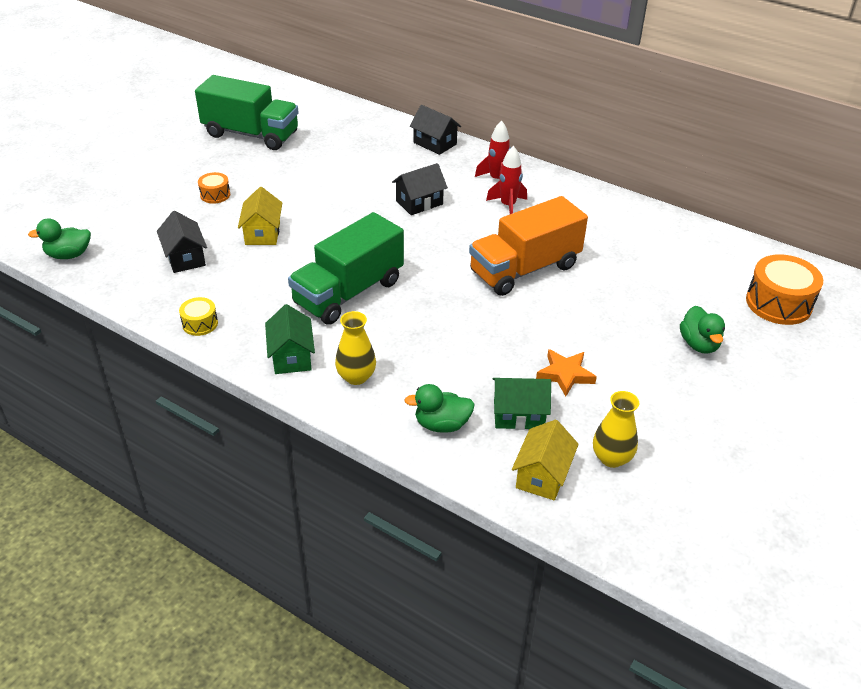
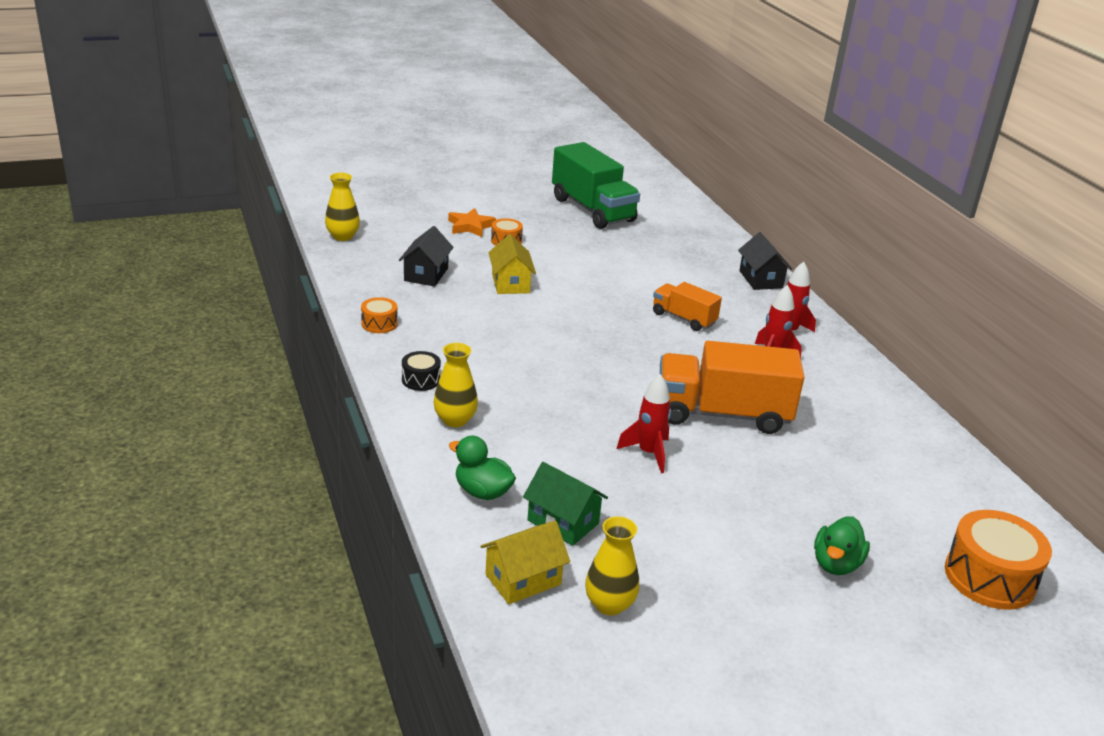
camera: 35 degrees right, 10 degrees down
(69, 255) = (343, 236): green duck -> yellow vase
(200, 324) = (379, 324): yellow drum -> orange drum
(262, 233) = (510, 283): yellow house -> yellow house turned 45 degrees counterclockwise
(291, 356) = (421, 380): green house -> black drum
(348, 292) = (528, 357): green truck -> none
(419, 202) = (683, 318): black house -> orange truck
(513, 327) = (648, 453): none -> red rocket
(565, 374) = (651, 515): orange star -> orange star (470, 226)

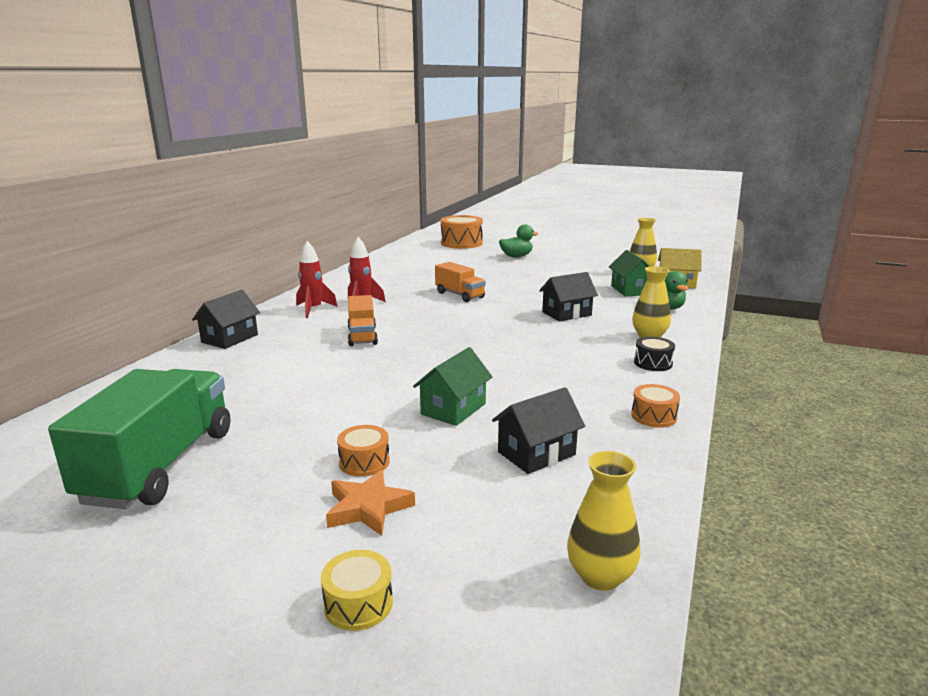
camera: 135 degrees left, 10 degrees down
(424, 203) = (358, 604): none -> yellow drum
(510, 283) = (453, 409): yellow house -> green house
(573, 427) = (566, 314): none -> black house
(648, 453) = (538, 295): red rocket -> none
(722, 414) = (459, 295): orange truck -> orange truck, size x0.55

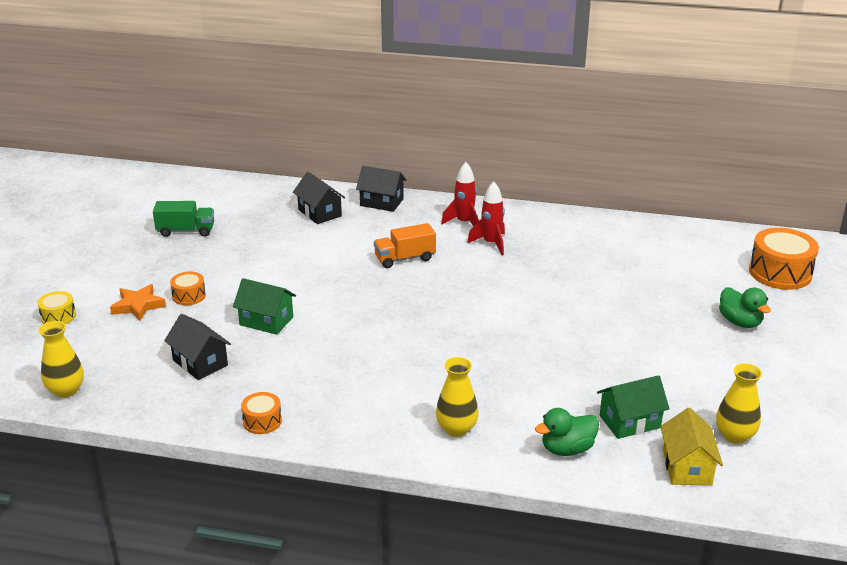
camera: 80 degrees right, 10 degrees up
(160, 465) = (186, 231): green truck -> green truck, size x0.55
(459, 295) = (545, 295): orange truck -> none
(566, 314) = (511, 370): black house -> black house (320, 213)
(653, 363) = (379, 427): black drum -> none

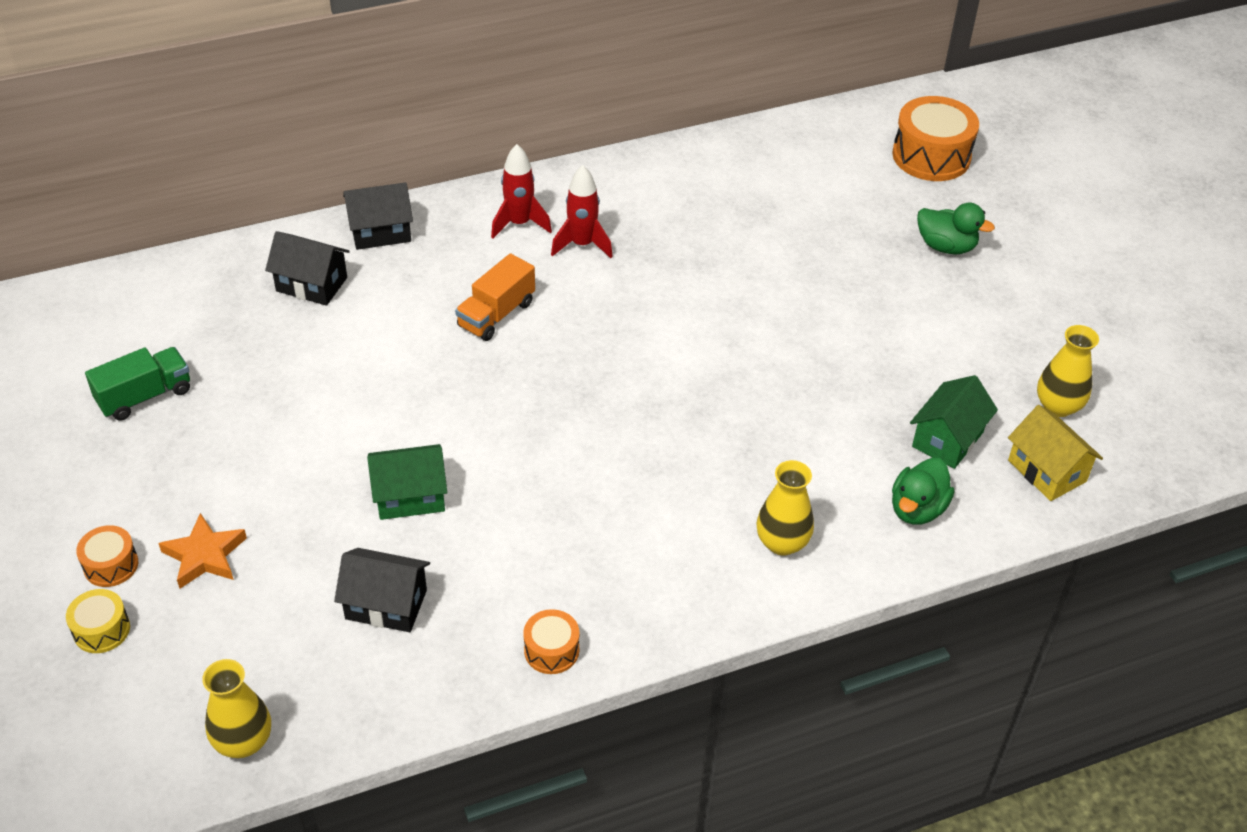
camera: 35 degrees left, 15 degrees up
(189, 296) = (262, 505): orange drum -> orange drum (111, 565)

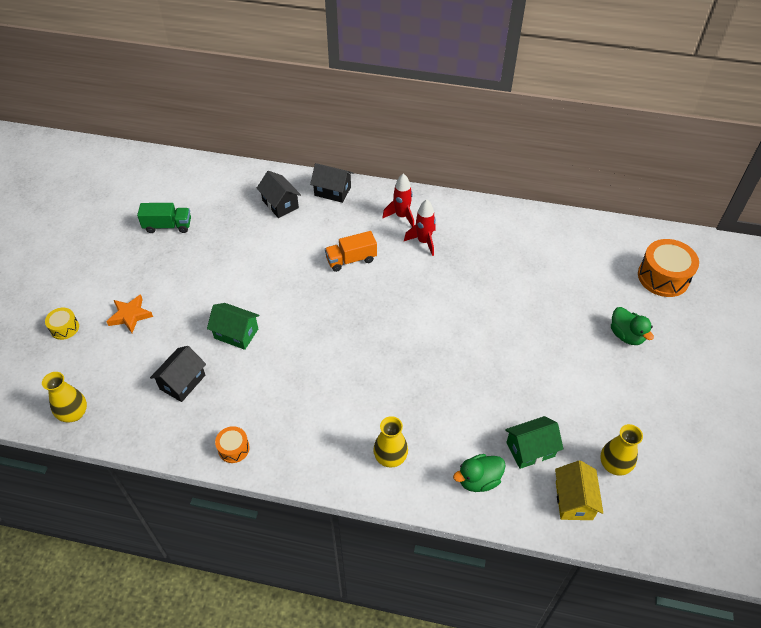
camera: 35 degrees right, 5 degrees up
(111, 565) = (92, 299): orange drum -> none
(386, 604) = (182, 382): black house -> black house turned 75 degrees clockwise

